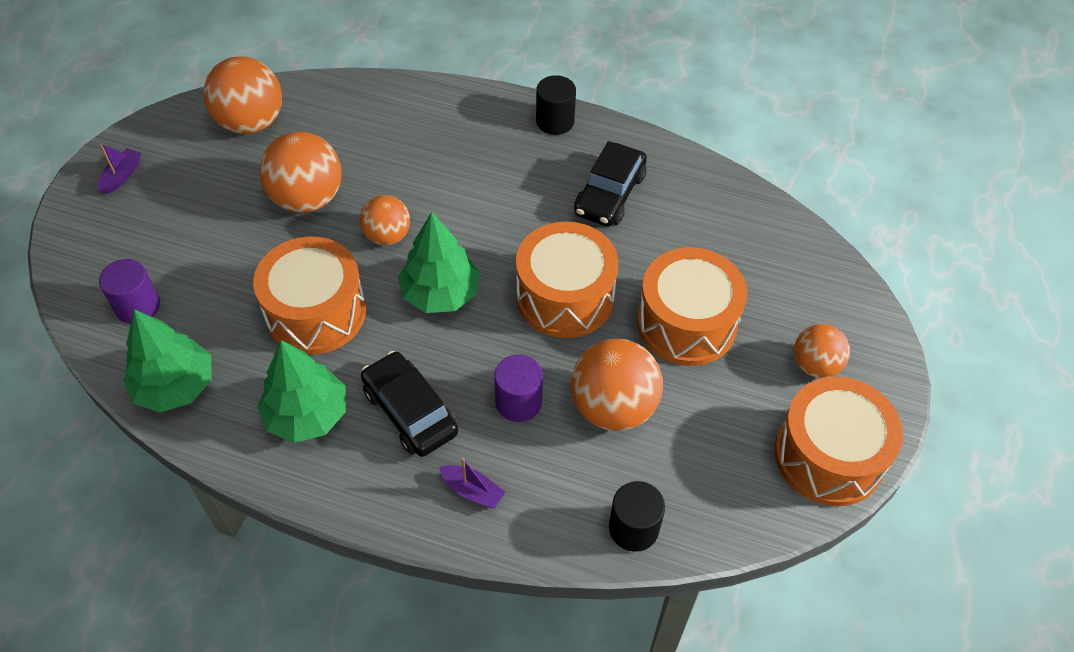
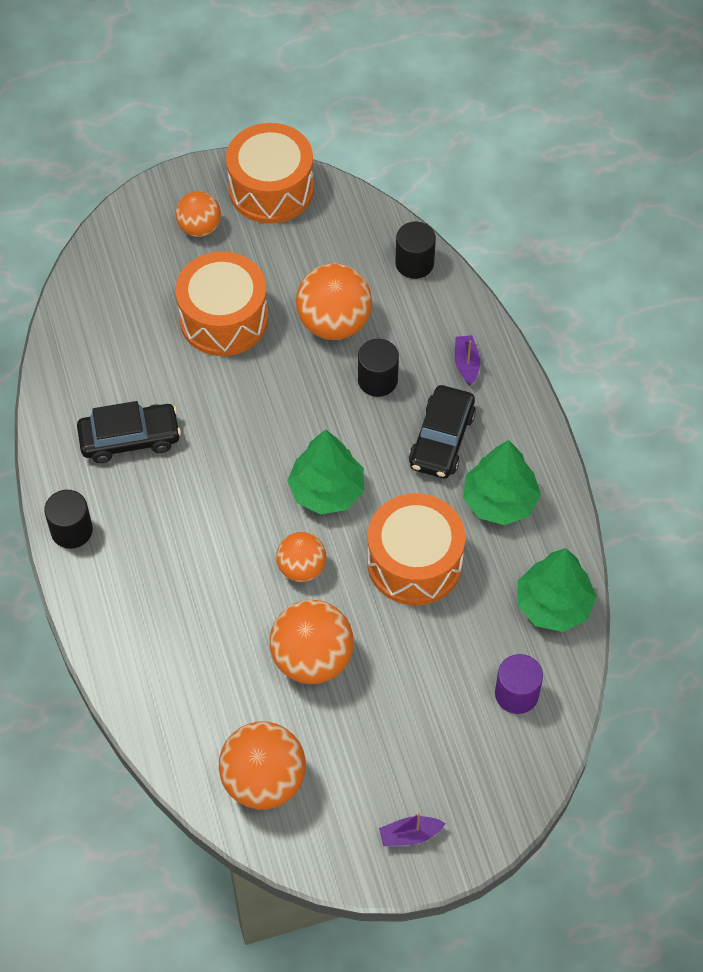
camera: 125 degrees left, 5 degrees up
(518, 402) = (377, 380): purple cylinder -> black cylinder
(565, 297) = (262, 407): orange drum -> none

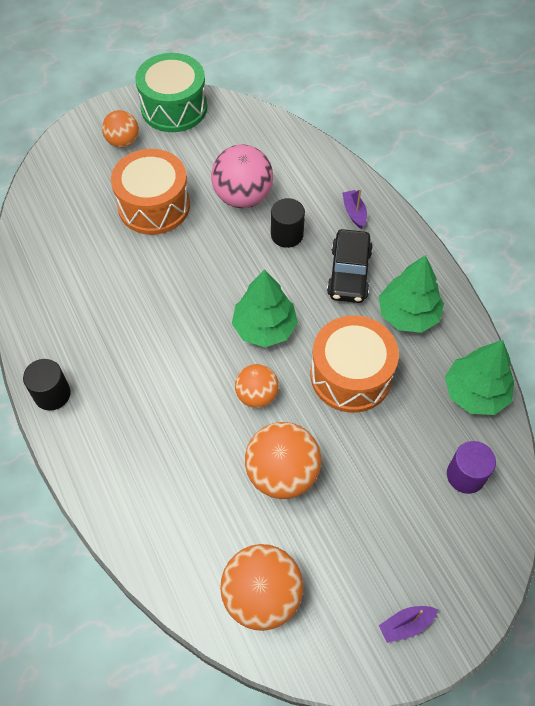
camera: 10 degrees left, 0 degrees up
(130, 438) = (92, 310): black car -> none
(271, 189) = (174, 108): orange drum -> green drum
(334, 323) = (243, 197): orange ball -> pink ball
(414, 263) = (296, 145): black cylinder -> none

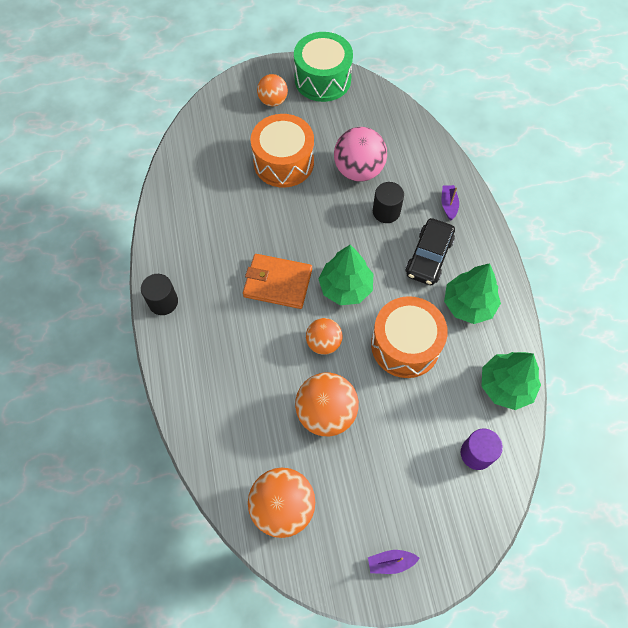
camera: 15 degrees right, 5 degrees up
(184, 341) = (278, 283): none -> orange wallet

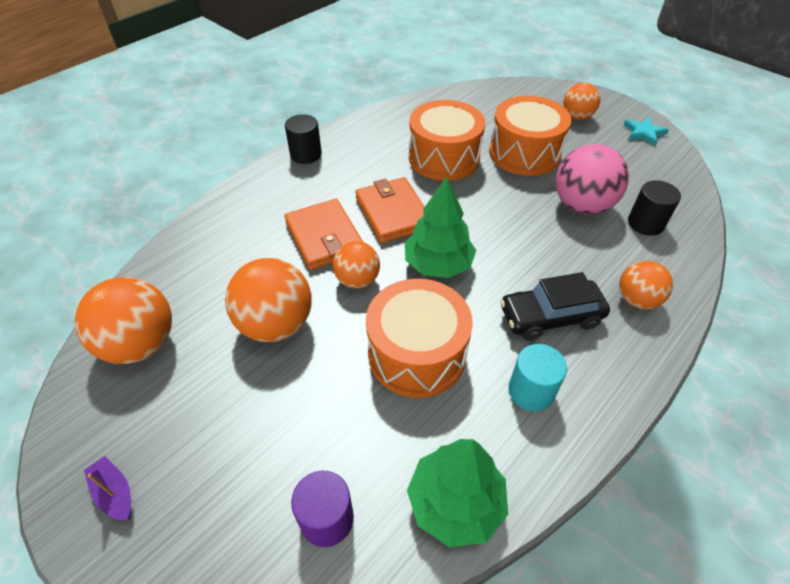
camera: 55 degrees right, 15 degrees down
(246, 213) = (444, 158): none -> orange drum
(268, 340) = (324, 237): none -> orange wallet
(322, 79) = (643, 133): green drum -> turquoise star
(386, 211) = (562, 250): black cylinder -> black cylinder (645, 223)
(448, 205) = (637, 300): purple boat -> orange ball
(468, 304) = (531, 391): green tree -> turquoise cylinder

